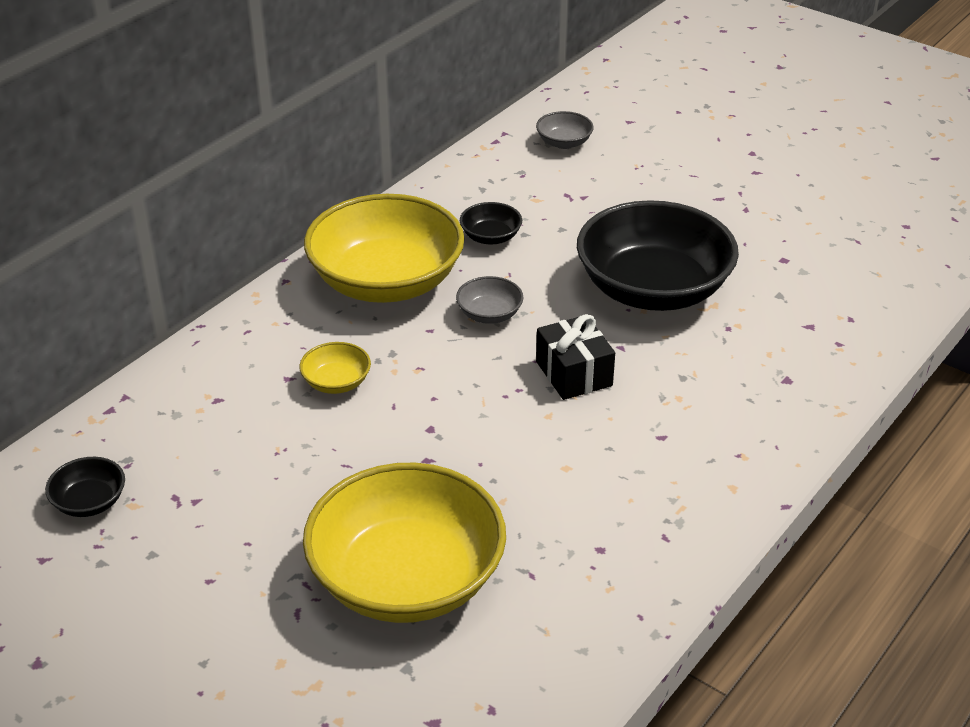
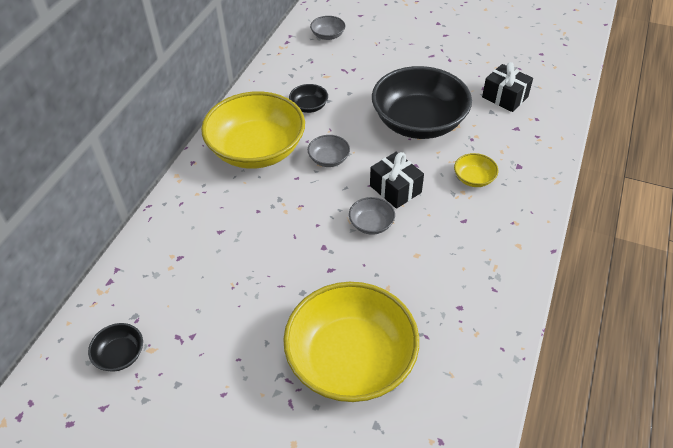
camera: 15 degrees left, 10 degrees up
(336, 382) = (252, 227): yellow bowl -> yellow bowl (474, 178)
(515, 413) = (371, 224): none -> grey bowl
(812, 278) = (505, 97): none -> black gift

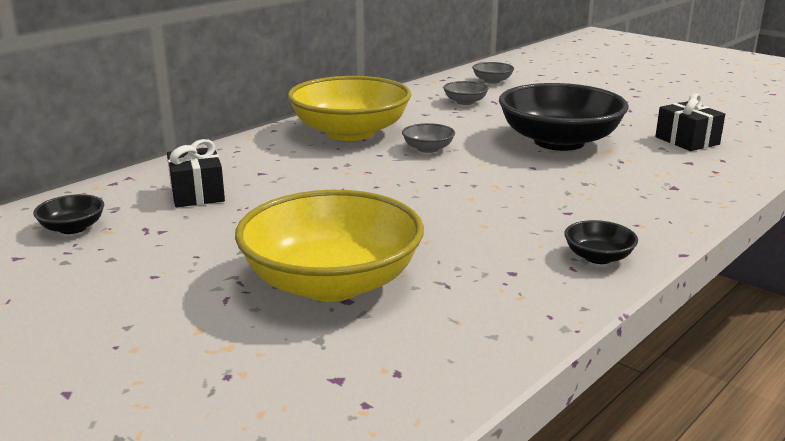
camera: 20 degrees right, 25 degrees down
(309, 106) = (433, 116): black bowl -> black bowl (598, 257)
(371, 224) = (443, 196): grey bowl -> grey bowl (465, 102)
(395, 189) = (493, 178): black gift -> black gift (197, 194)
(474, 178) = (604, 186): yellow bowl -> none

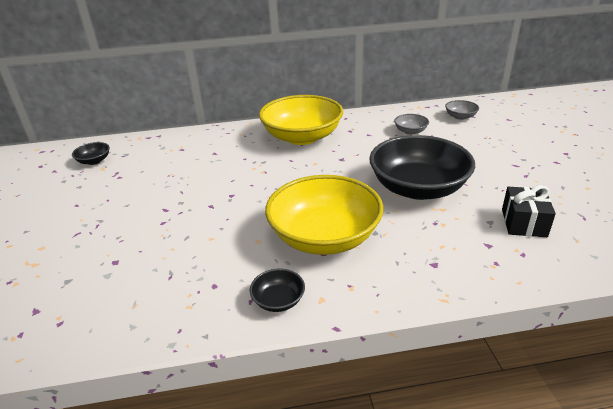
camera: 40 degrees right, 10 degrees up
(197, 194) = (167, 157): black gift -> none
(332, 282) = (127, 246): yellow bowl -> yellow bowl (324, 237)
(428, 149) = (324, 165): grey bowl -> none

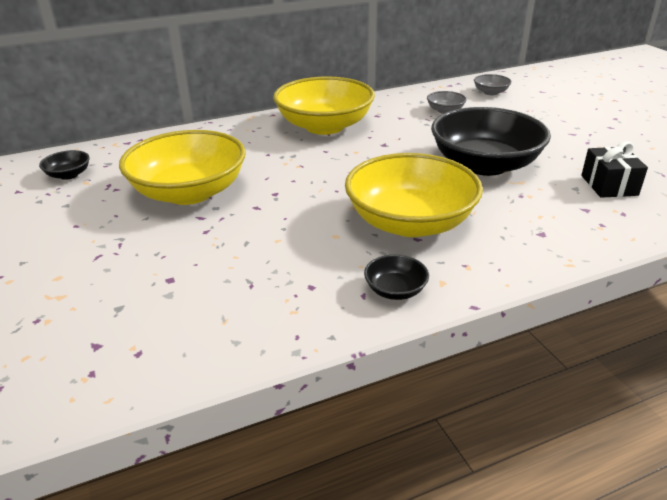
camera: 15 degrees left, 0 degrees up
(169, 186) = (189, 192): none -> yellow bowl

